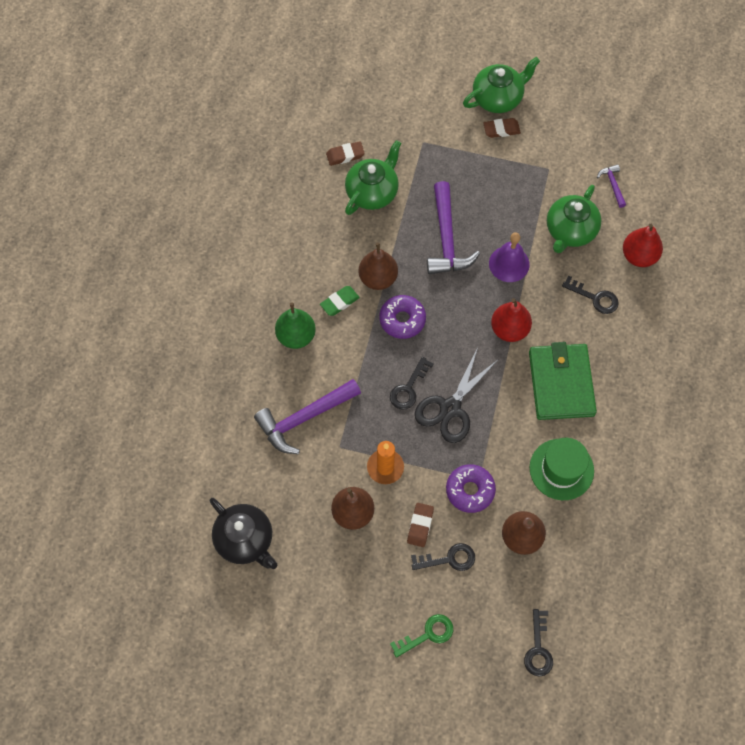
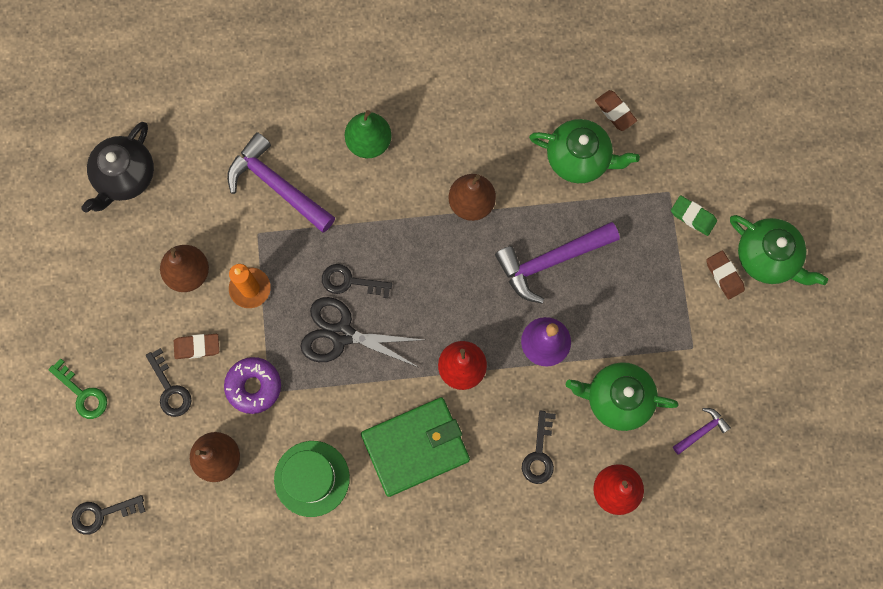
camera: 70 degrees right, 10 degrees up
(339, 302) = (426, 172): green eraser -> green eraser (693, 216)
(402, 320) = (430, 247): purple donut -> none

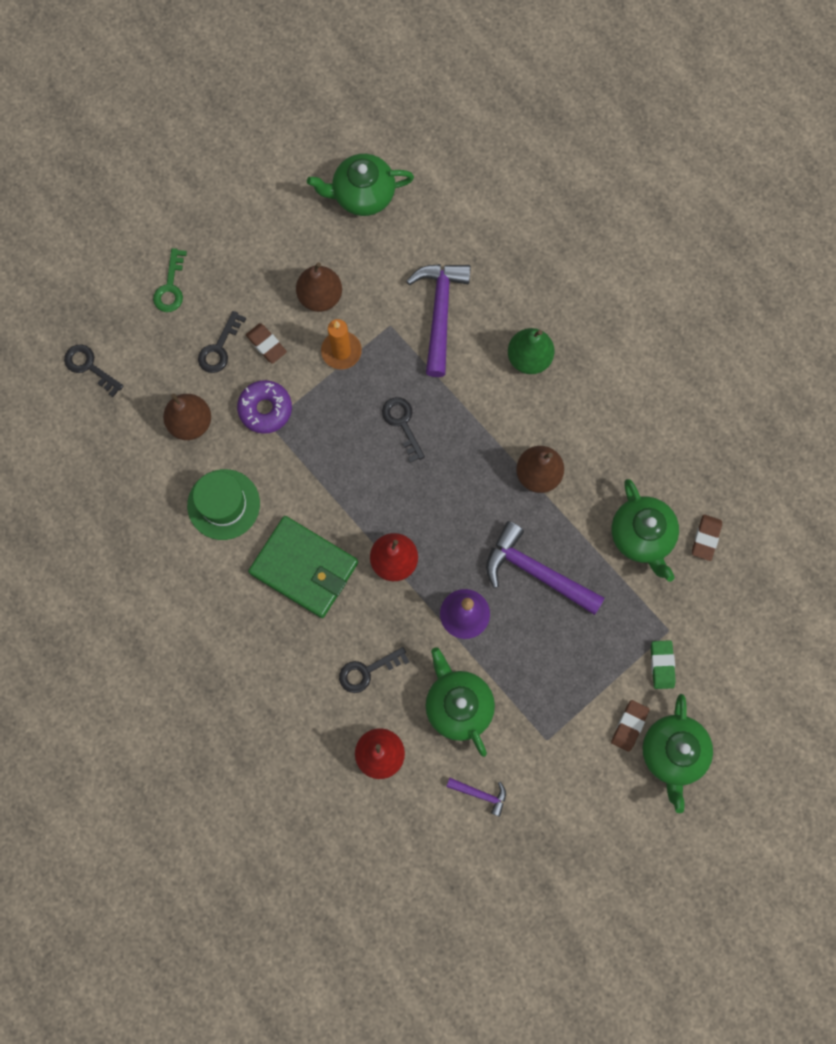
camera: 55 degrees right, 0 degrees up
(125, 177) = (362, 195): black teapot -> green teapot
(342, 334) = (355, 447): black scissors -> none

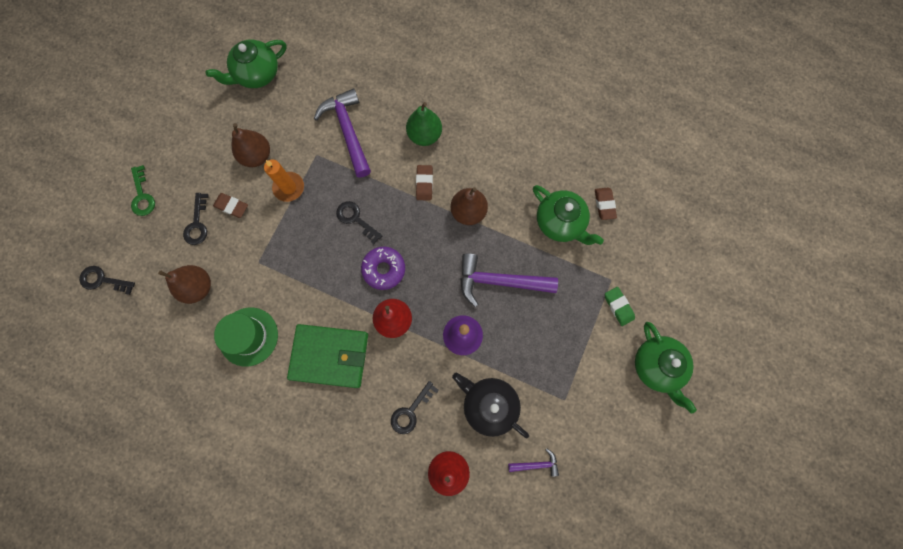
camera: 25 degrees left, 0 degrees up
(265, 409) = (250, 253): purple donut -> purple donut (384, 269)
(458, 705) = (489, 404): green teapot -> black teapot
(629, 726) = (617, 361): brown eraser -> brown eraser (424, 184)

